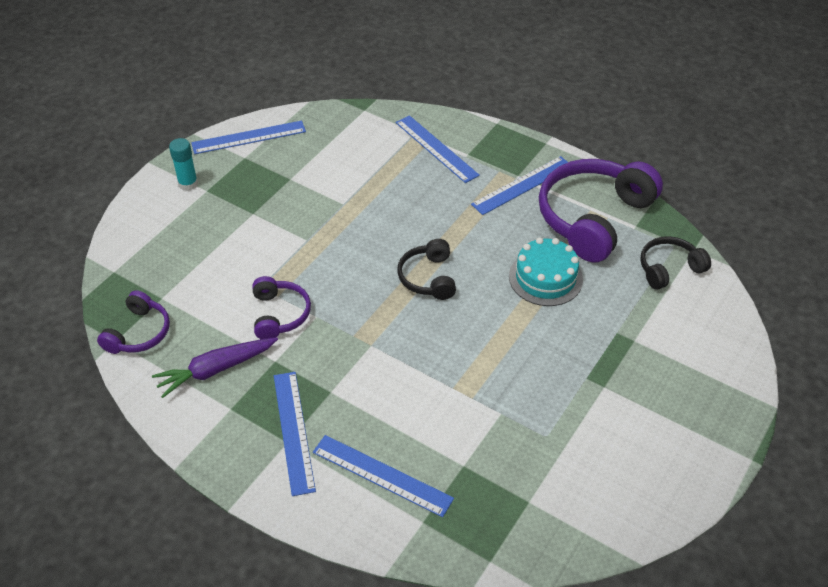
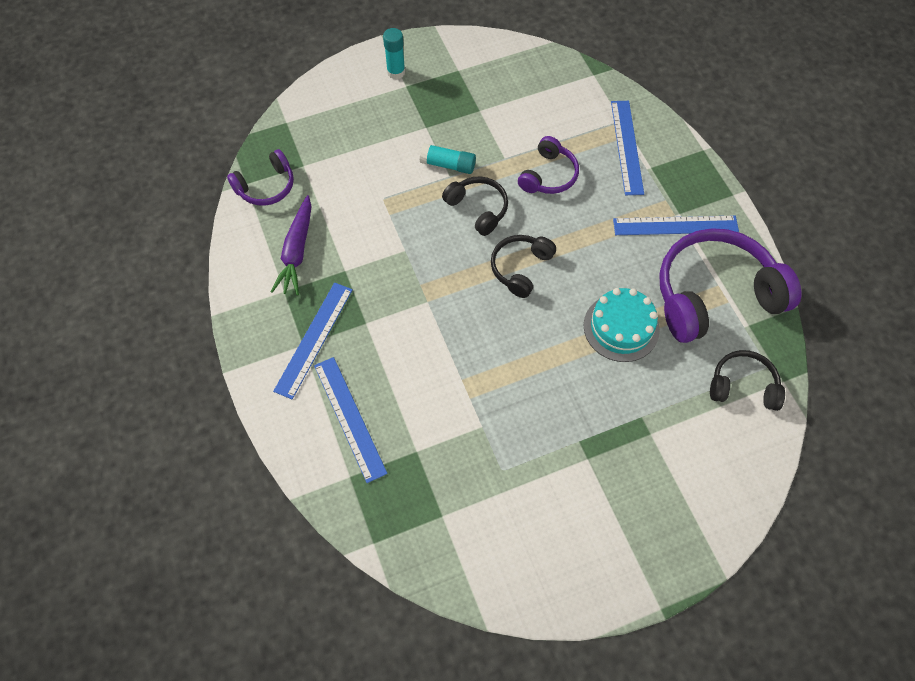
camera: 35 degrees right, 15 degrees up
(215, 370) = (297, 252): purple carrot -> purple carrot turned 90 degrees counterclockwise
(249, 137) = (476, 52): blue ruler -> none
(279, 314) = (378, 232): purple headphones -> purple headphones (548, 175)
(298, 232) = (448, 165): none -> turquoise glue stick
(353, 252) = (478, 209): none -> black headphones

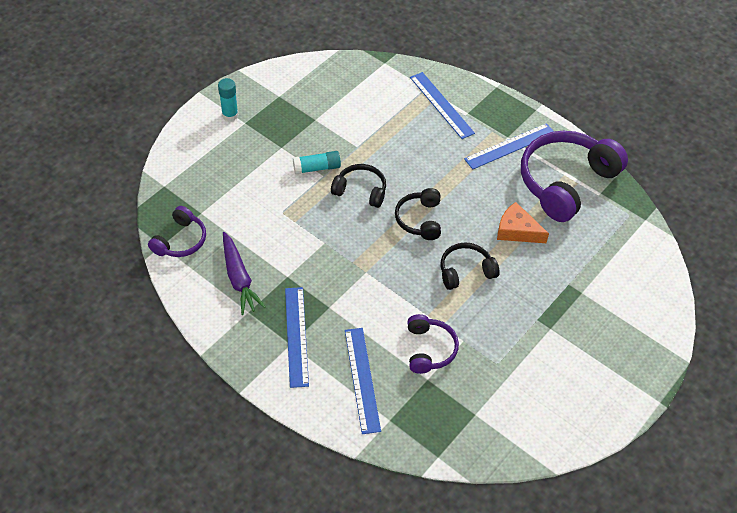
camera: 30 degrees left, 10 degrees down
(349, 418) = (362, 379): blue ruler -> blue ruler turned 45 degrees clockwise
(548, 175) = (397, 146): purple headphones -> purple headphones (429, 349)
(621, 327) = (517, 230): turquoise cake -> orange cheese
(743, 386) = (622, 234): black headphones -> black headphones (465, 271)

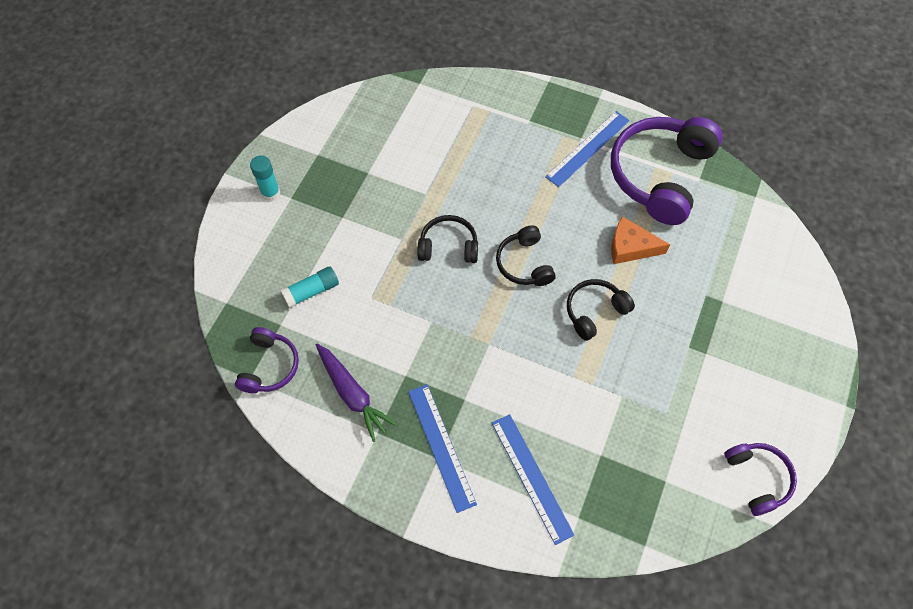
camera: 15 degrees left, 10 degrees up
(317, 168) = (391, 232): turquoise glue stick -> turquoise glue stick (311, 291)
(429, 349) = (590, 418): purple headphones -> purple headphones (757, 478)
(441, 105) = (498, 118): blue ruler -> none

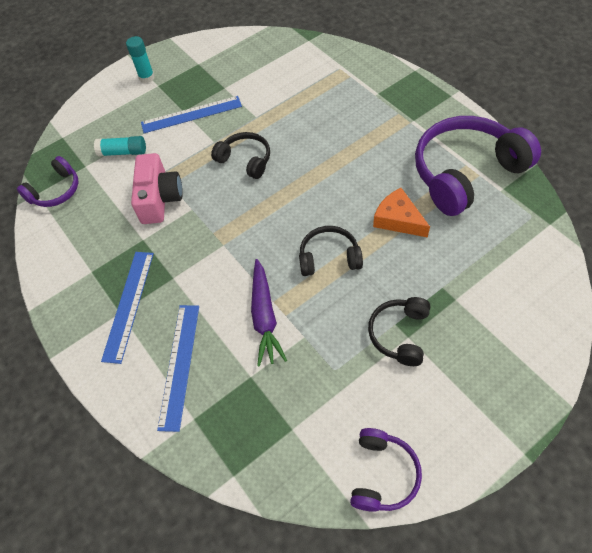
camera: 35 degrees right, 5 degrees down
(353, 394) = (95, 236): purple carrot -> purple carrot (265, 317)
(390, 325) = (160, 199): none -> pink camera
(524, 263) = (296, 196): black headphones -> black headphones (399, 334)
(588, 148) = (413, 130): blue ruler -> blue ruler (191, 114)

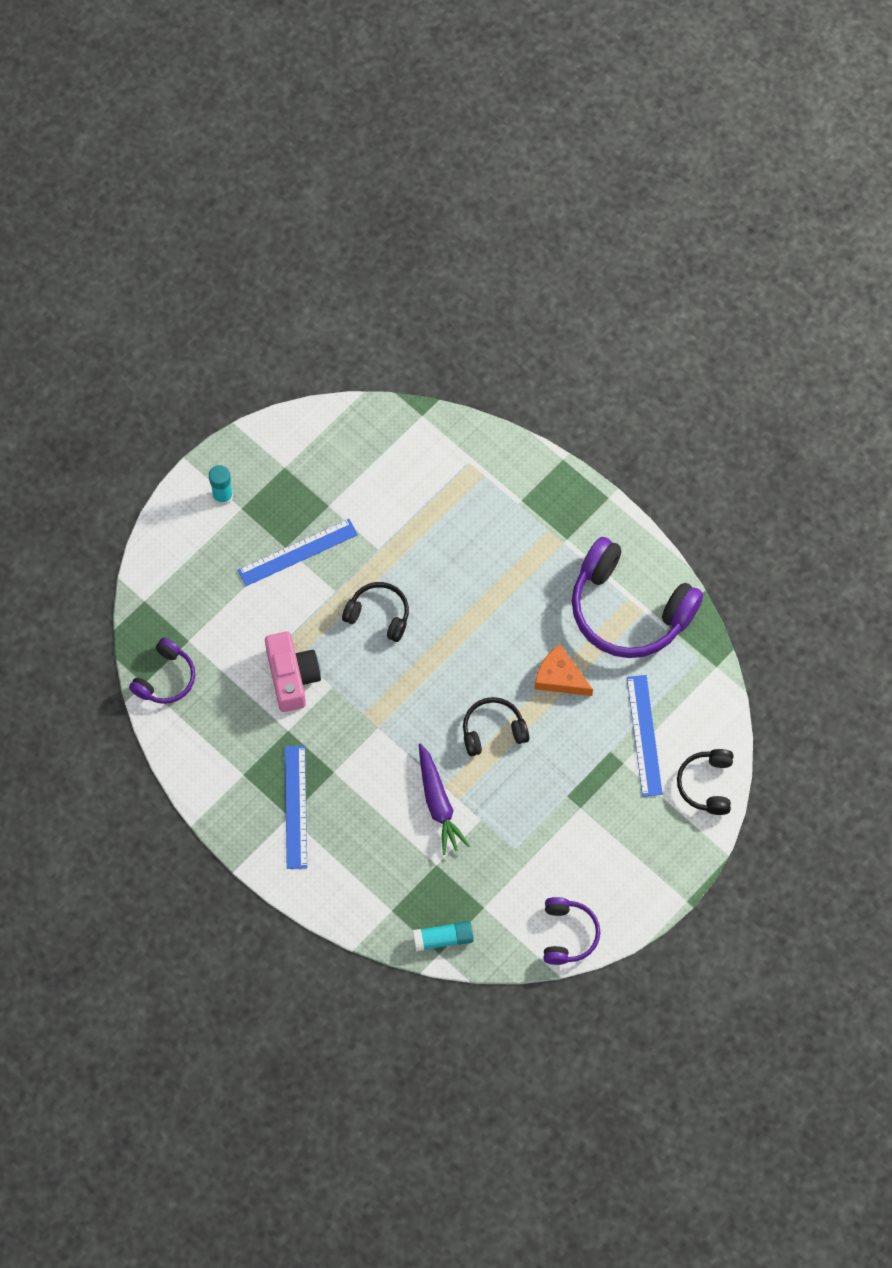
camera: 15 degrees left, 10 degrees up
(123, 152) = (229, 616): turquoise glue stick -> turquoise glue stick (443, 938)
(179, 365) = (365, 862): blue ruler -> blue ruler (644, 735)
(399, 334) = (572, 805): black headphones -> black headphones (707, 784)
(466, 173) = (629, 610): purple headphones -> purple headphones turned 105 degrees counterclockwise

